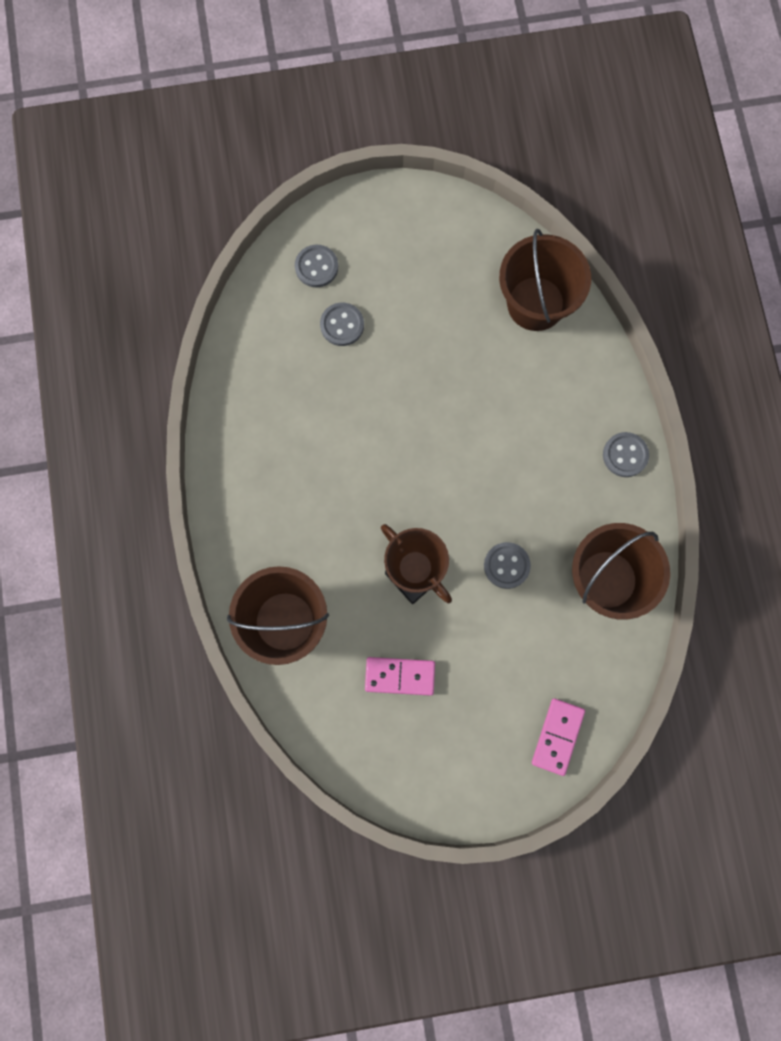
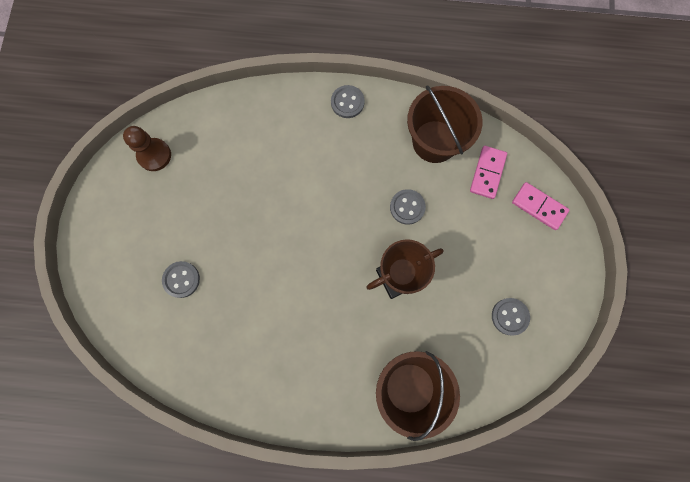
camera: 75 degrees left, 0 degrees up
(316, 267) = (125, 287): grey button -> grey button (509, 316)
(400, 676) = (471, 308): pink domino -> pink domino (487, 173)
(482, 246) = (154, 155): none -> brown pawn
(536, 303) = (213, 130): brown bucket -> none

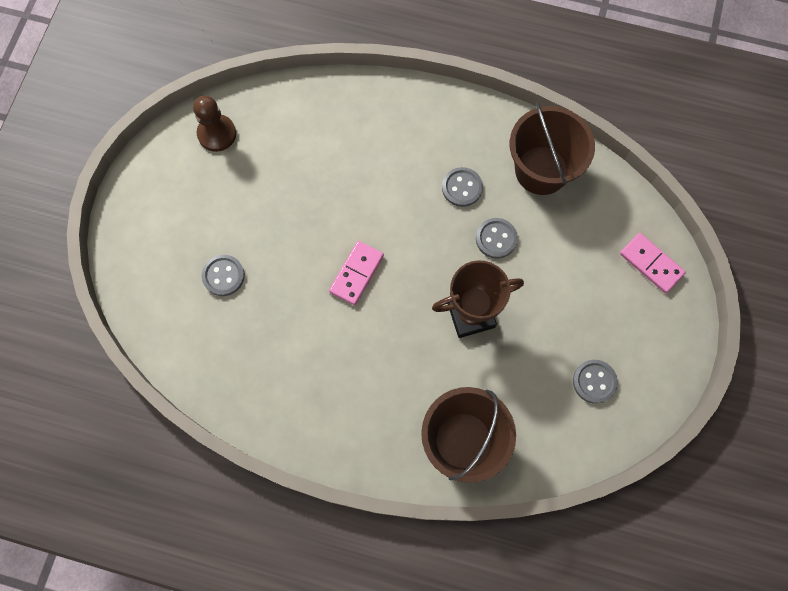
camera: 10 degrees right, 5 degrees down
(347, 102) = (447, 110): grey button -> grey button (462, 188)
(487, 173) = (597, 215): pink domino -> pink domino (356, 274)

